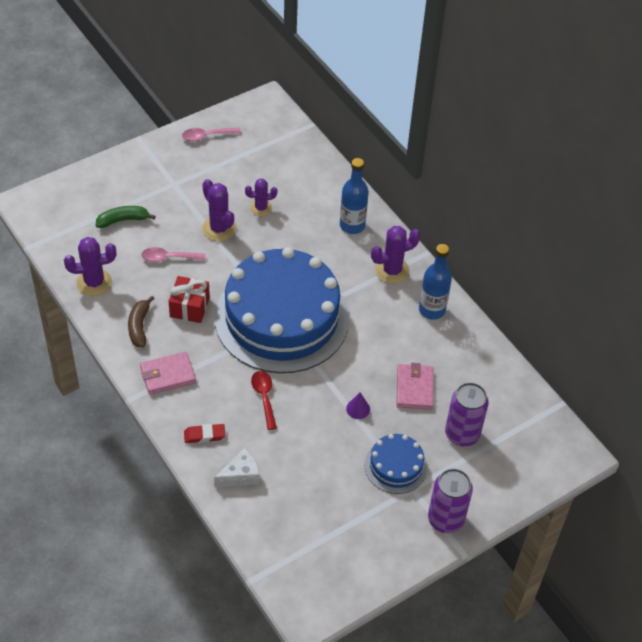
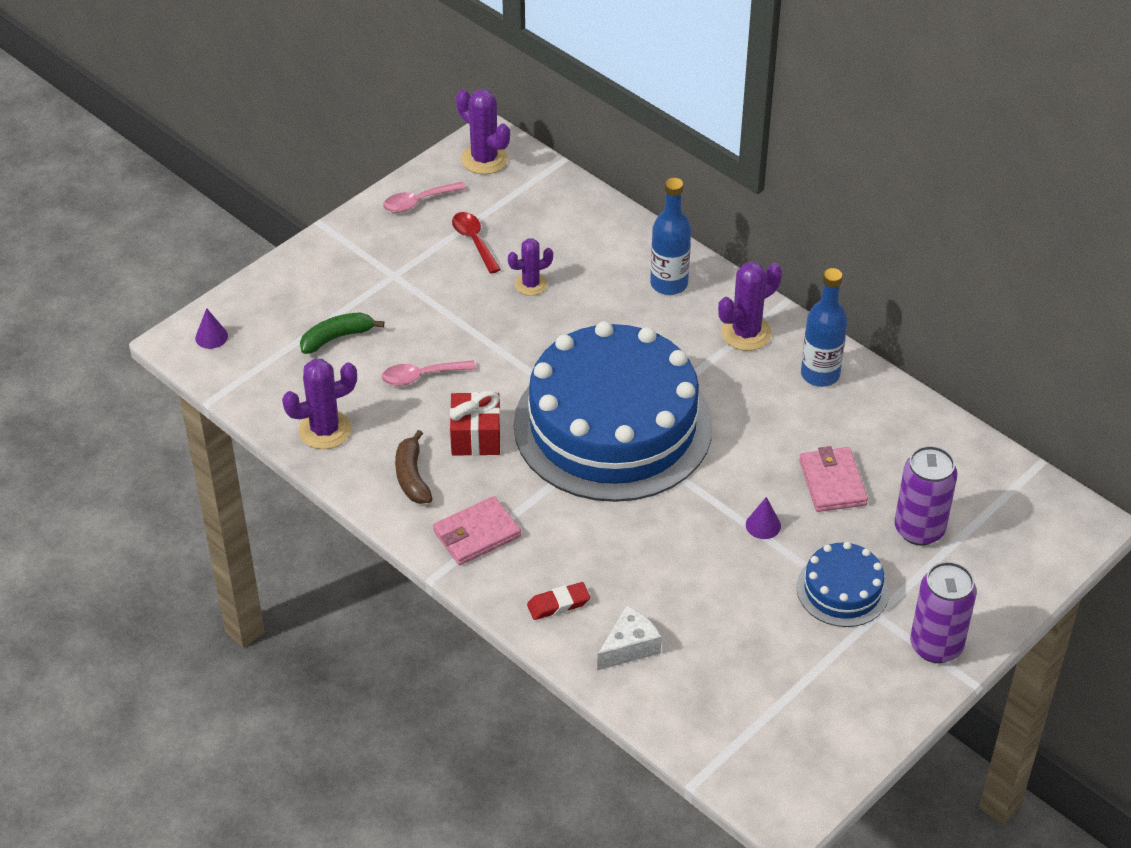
camera: 10 degrees left, 5 degrees down
(43, 203) = (211, 337): none -> purple cone
(219, 229) = (480, 323): purple cactus -> purple cactus (484, 159)
(264, 397) = (625, 536): red spoon -> red spoon (474, 241)

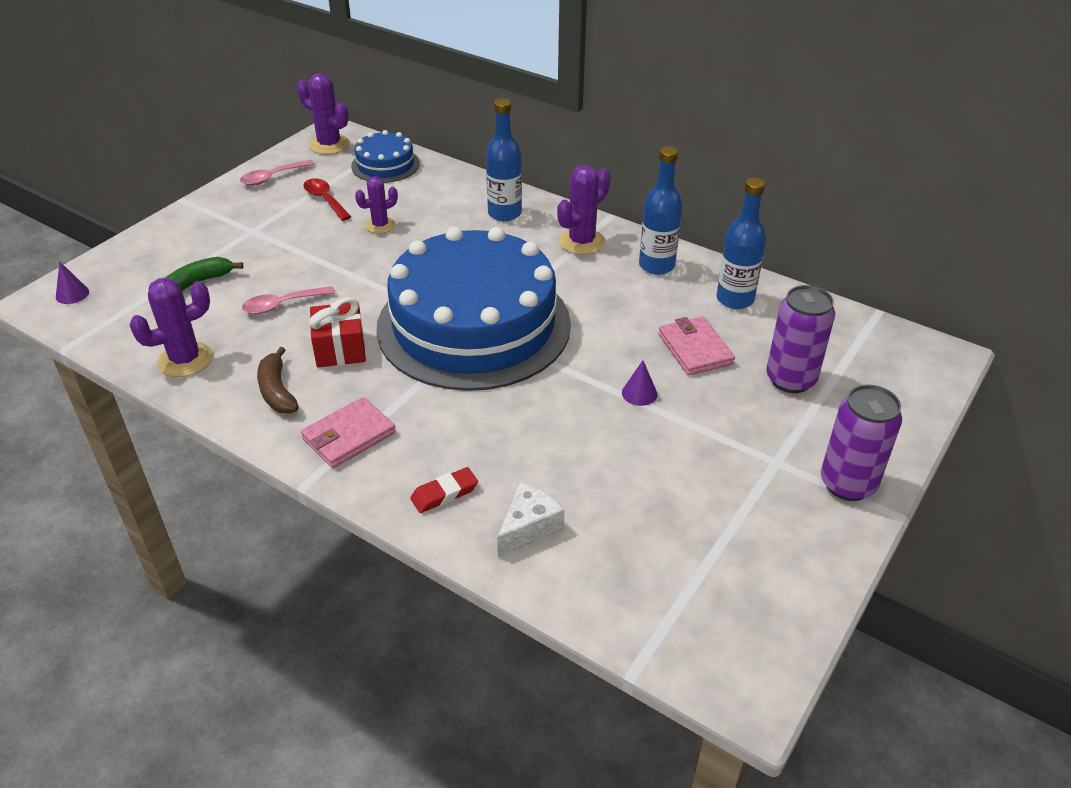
camera: 10 degrees left, 5 degrees down
(842, 590) = (735, 442): blue cake -> blue cake (385, 165)
(892, 428) = (735, 299): none -> blue bottle

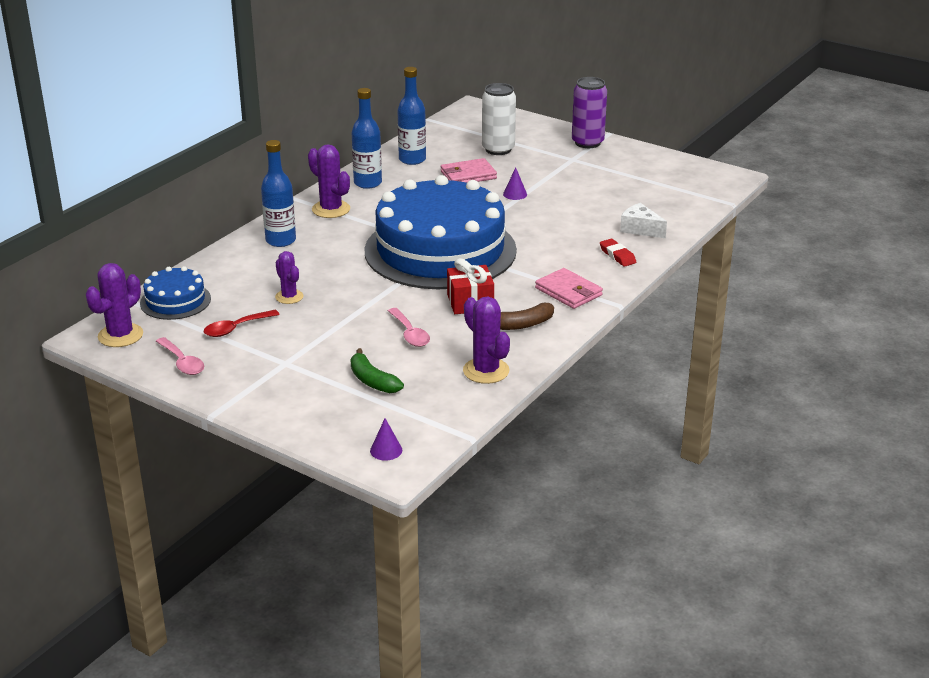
camera: 90 degrees left, 10 degrees down
(790, 379) = (498, 149): purple can -> white can

